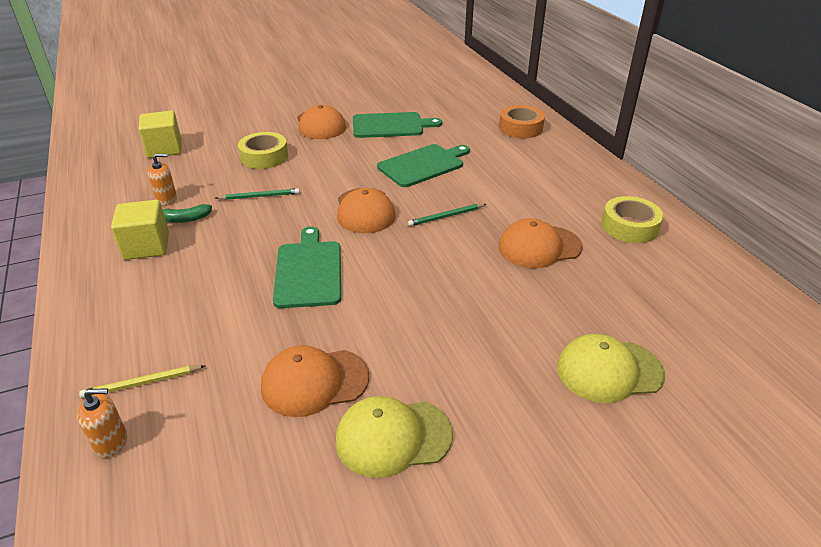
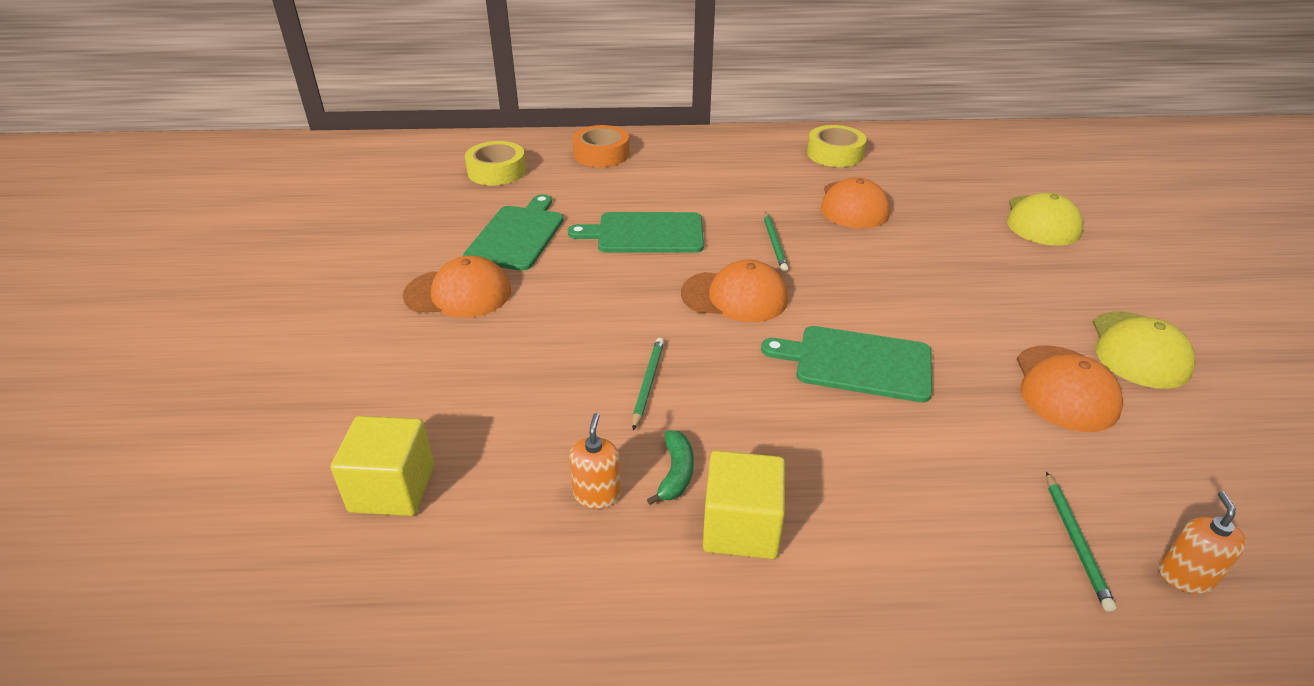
camera: 70 degrees left, 0 degrees up
(142, 383) = (1076, 542): yellow pencil -> green pencil
(264, 157) = (522, 364): yellow tape -> yellow tape (497, 171)
(423, 165) = (645, 233): green cutting board -> green cutting board turned 75 degrees counterclockwise

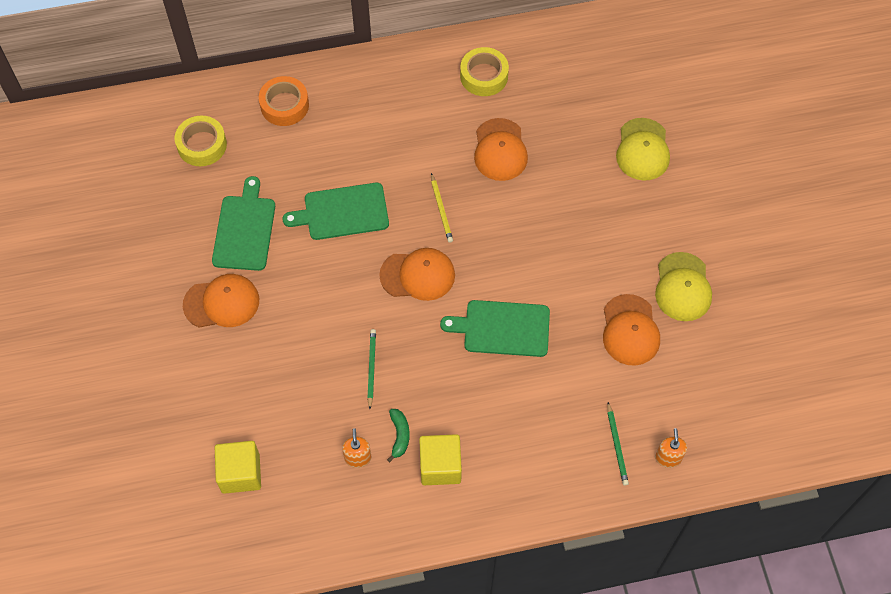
camera: 10 degrees left, 25 degrees up
(774, 243) = (441, 209): green pencil -> yellow pencil

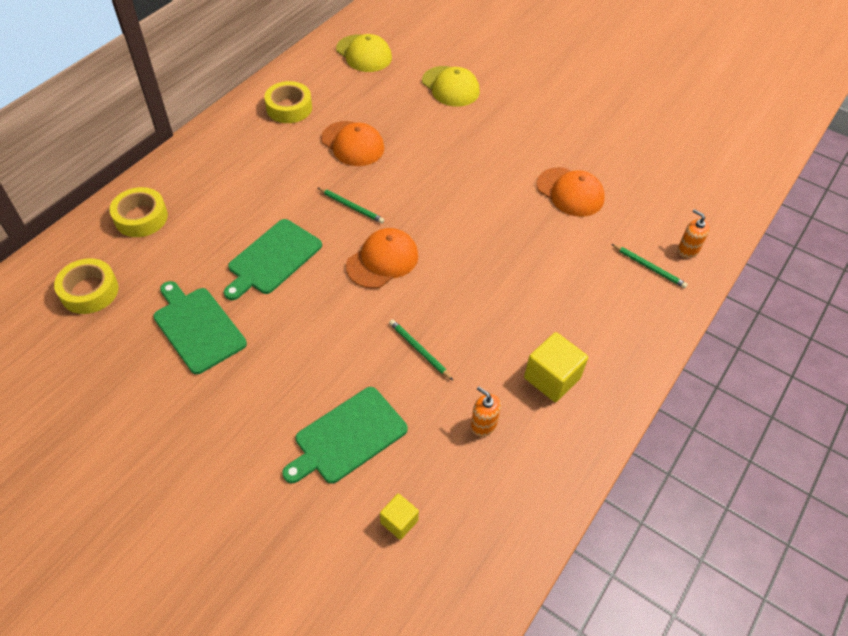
camera: 45 degrees left, 10 degrees down
(221, 302) = (234, 397): orange cap -> none
(240, 473) = (399, 521): yellow cube -> yellow cube, size x0.59
(284, 105) = (141, 218): orange tape -> yellow tape
(399, 435) = (496, 381): green banana -> none
(441, 209) = (351, 207): yellow pencil -> green pencil
(503, 328) = (486, 251): green cutting board -> green cutting board (348, 437)
(683, 287) = (570, 145): yellow cap -> yellow cap (364, 54)

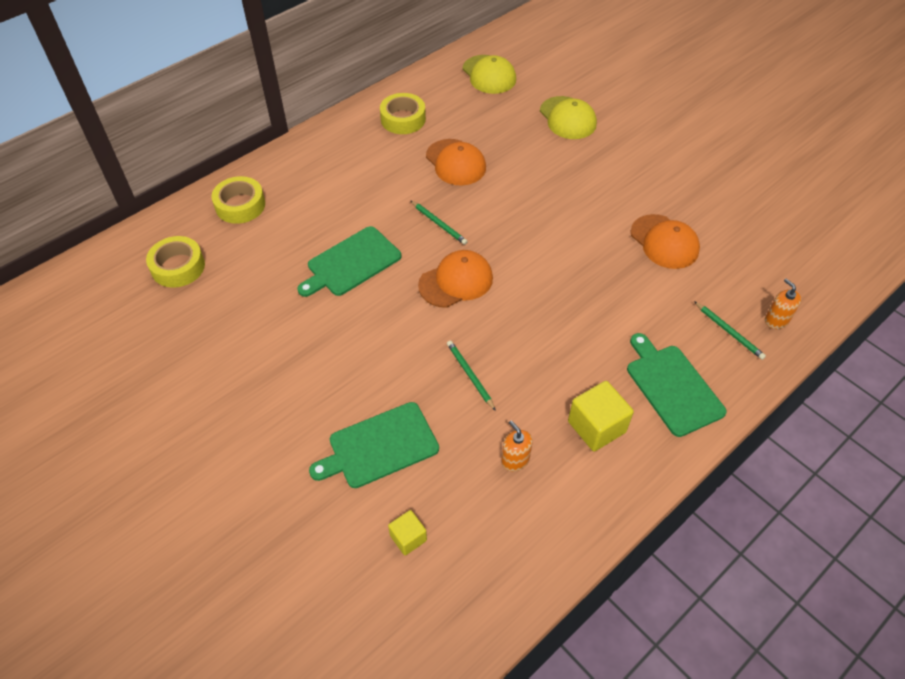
camera: 15 degrees right, 0 degrees up
(197, 327) = (266, 317): green cutting board -> green cutting board (672, 387)

